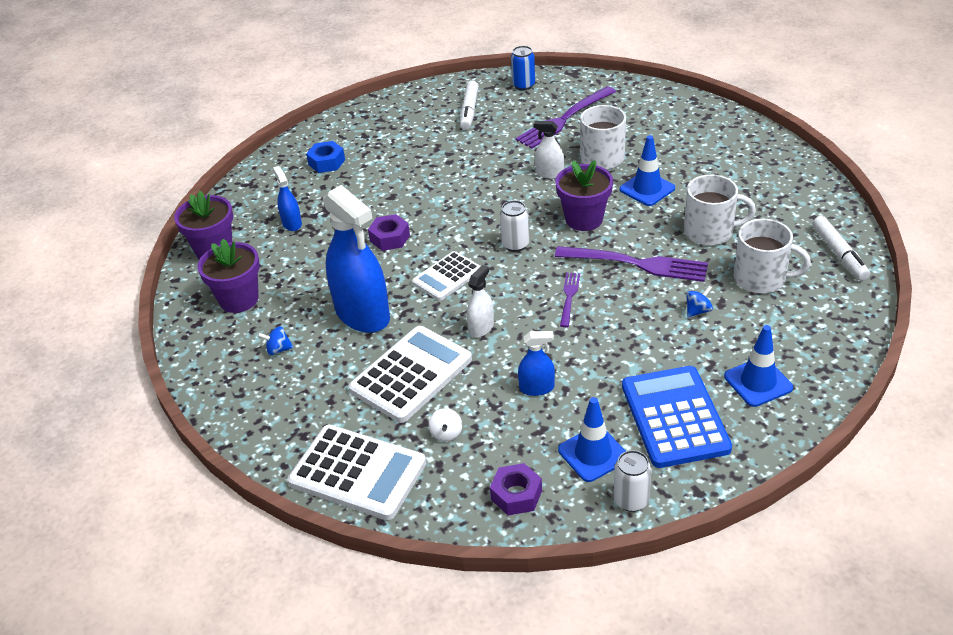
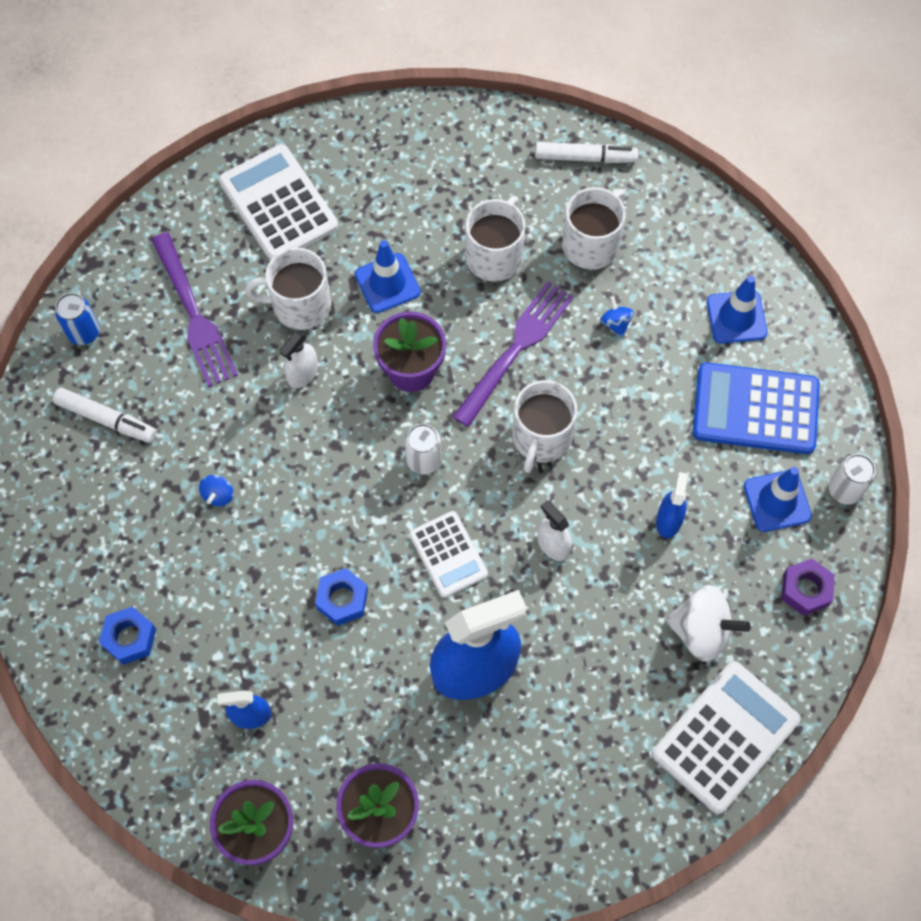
camera: 75 degrees left, 25 degrees up
(278, 350) = (497, 783): blue spinning top -> blue spinning top (218, 495)
(390, 238) = (342, 599): purple nut -> blue nut
(411, 374) = (599, 642): white calculator -> white calculator (278, 204)
(446, 433) = (701, 631): white spinning top -> white spinning top, size x2.01
(569, 297) = (541, 437): purple fork -> white mug

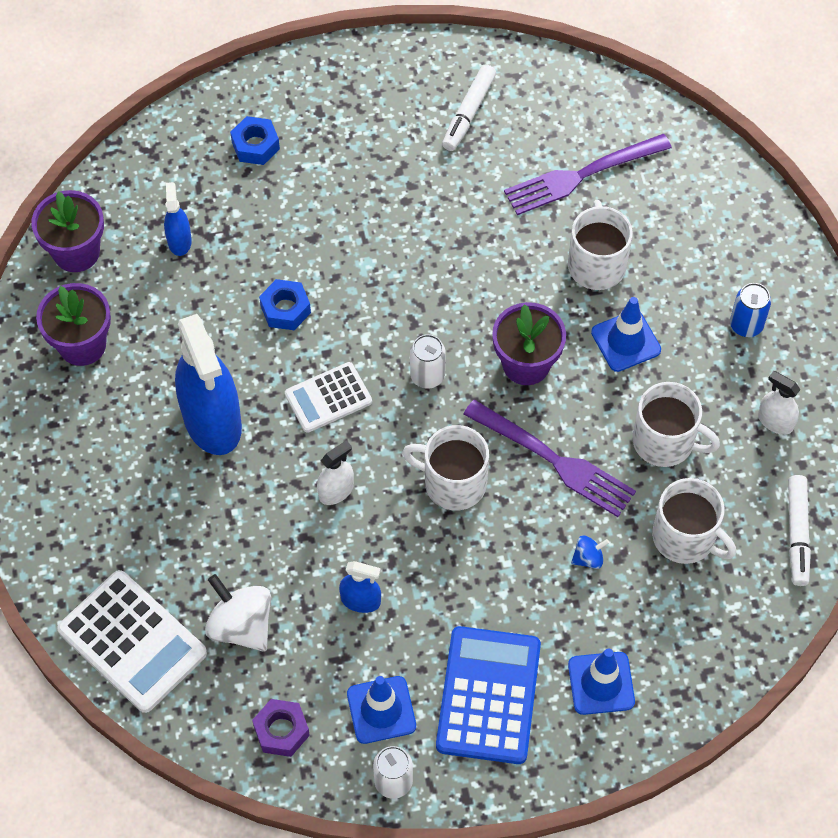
camera: 90 degrees right, 5 degrees down
(84, 332) = (558, 88): blue can -> blue can (746, 325)
(218, 495) = (391, 205): blue spinning top -> none
(278, 204) = (713, 241): white calculator -> none
(303, 374) = (520, 269): white spray bottle -> white spray bottle (775, 421)
(701, 631) = (241, 625): white spinning top -> white spinning top turned 120 degrees clockwise

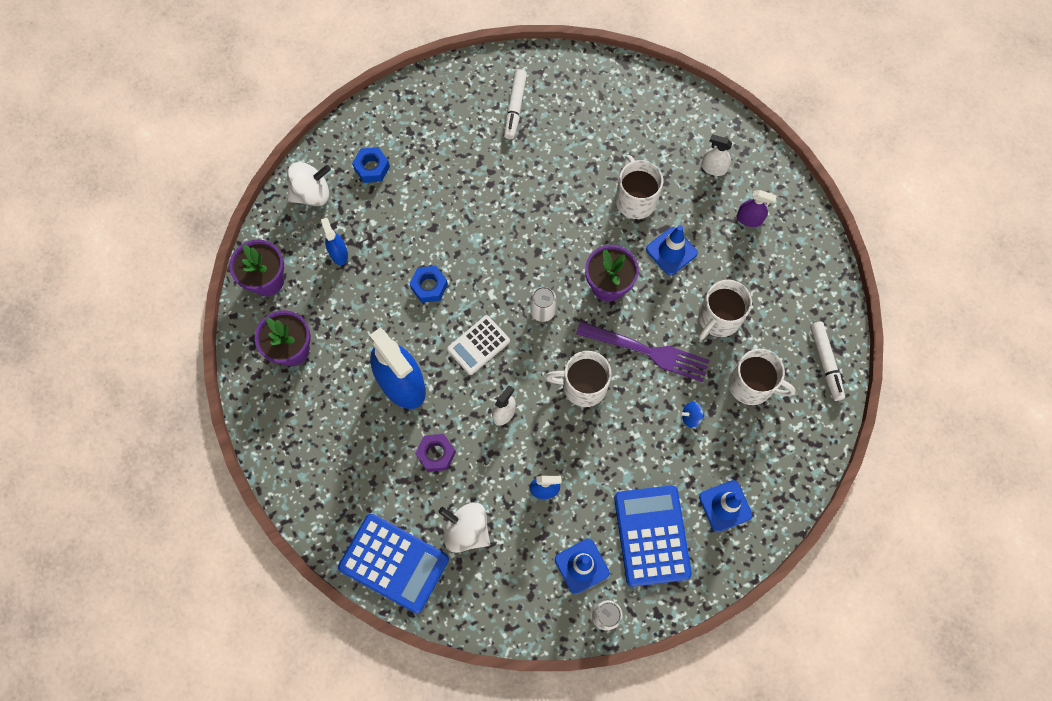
camera: 15 degrees left, 10 degrees up
(132, 642) = (394, 563): white calculator -> blue calculator
(167, 159) = (312, 193): none -> white spinning top
(281, 731) = (517, 600): purple nut -> purple nut (436, 454)
(582, 175) = (607, 135): purple fork -> none
(588, 558) = (691, 417): blue spinning top -> blue spinning top turned 150 degrees counterclockwise
(665, 441) = (718, 318): white mug -> white mug turned 120 degrees clockwise
(746, 325) = (749, 219): blue can -> purple spray bottle
(775, 421) = (788, 285): white spray bottle -> white spray bottle (713, 168)

